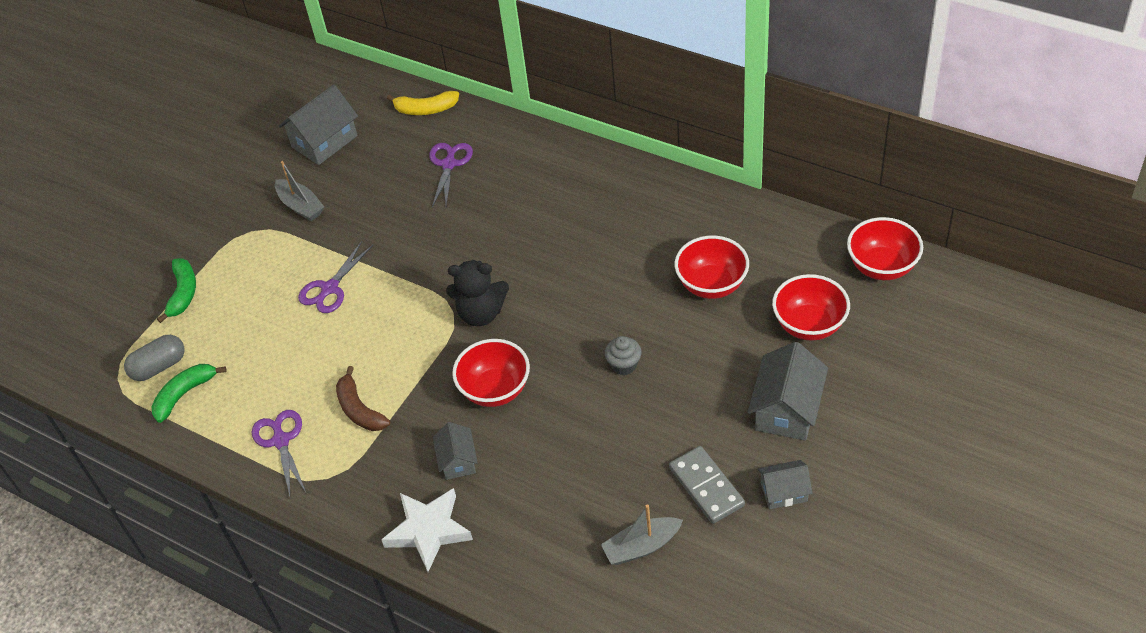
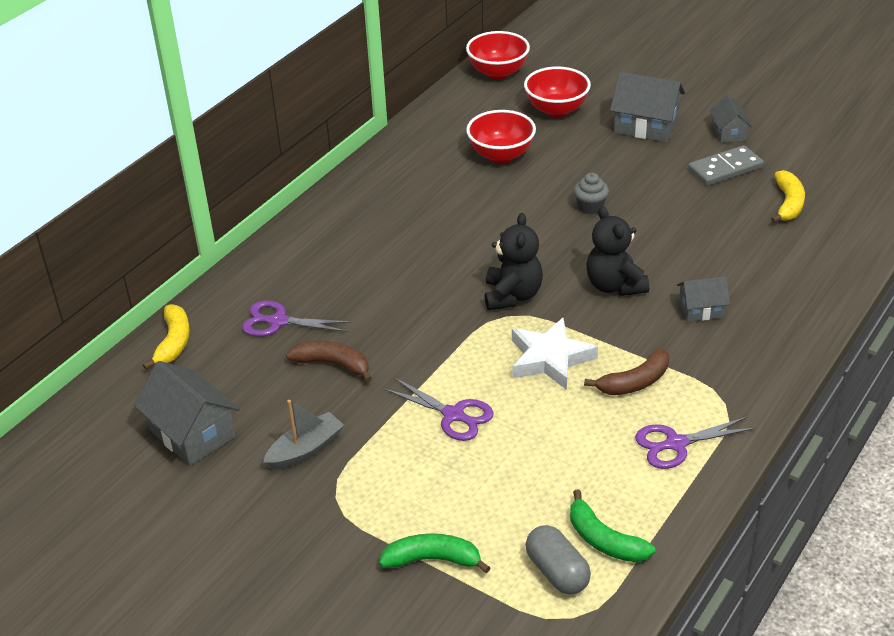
camera: 90 degrees left, 10 degrees down
(395, 206) = (333, 364): none -> brown banana
(428, 531) = (784, 328): white star -> white star (550, 359)
(495, 390) = (614, 285): red bowl -> black teddy bear
(641, 546) = (788, 204): grey boat -> yellow banana

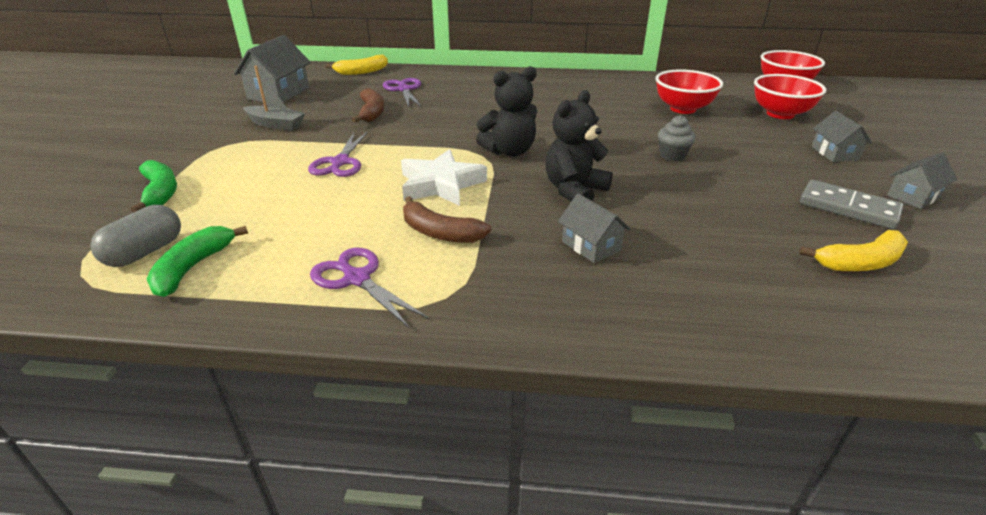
camera: 60 degrees right, 5 degrees down
(646, 126) = (834, 153): grey house -> grey house, size x0.59

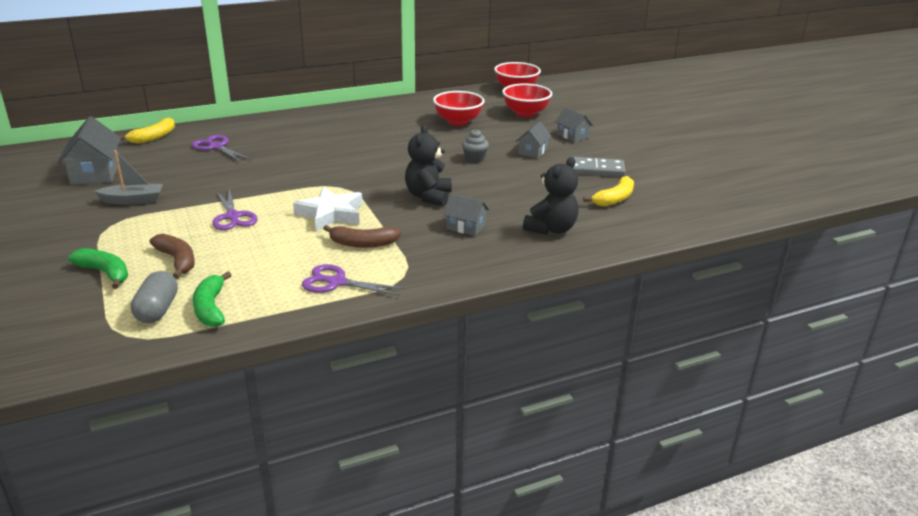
camera: 30 degrees left, 5 degrees down
(372, 113) = (211, 173): brown banana -> brown banana (177, 261)
(509, 151) = (359, 180): black teddy bear -> black teddy bear (551, 229)
(913, 196) = (626, 155): grey house -> grey house (532, 151)

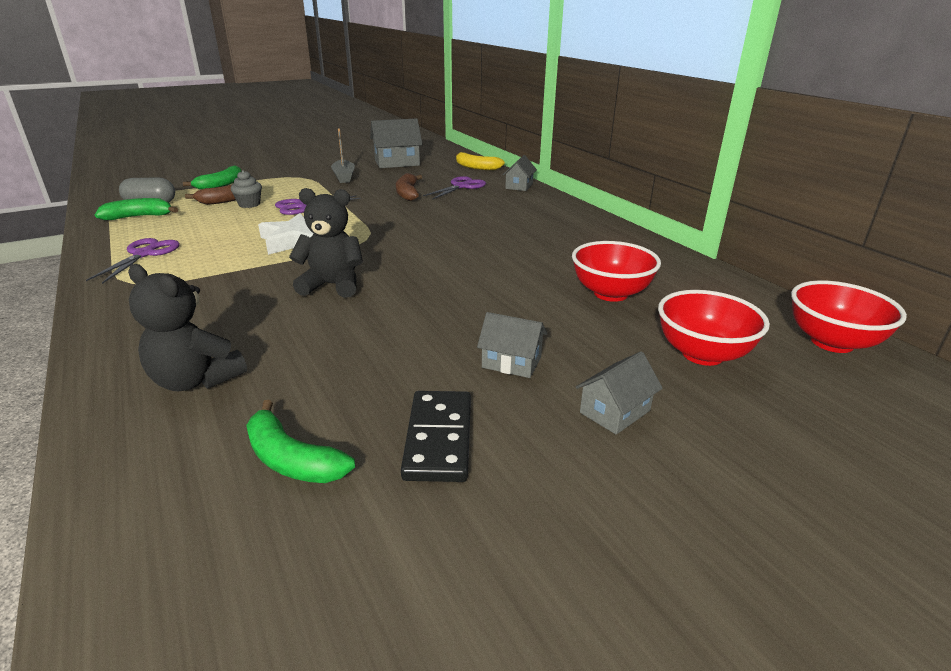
camera: 85 degrees right, 0 degrees up
(363, 243) = (220, 259): brown banana -> brown banana (407, 193)
(465, 227) = (235, 312): grey house -> grey house (519, 186)
(474, 159) = (464, 311): grey cupcake -> grey cupcake (249, 204)
(595, 169) = (439, 438): grey domino -> black domino
(614, 199) = (292, 459): yellow banana -> green banana

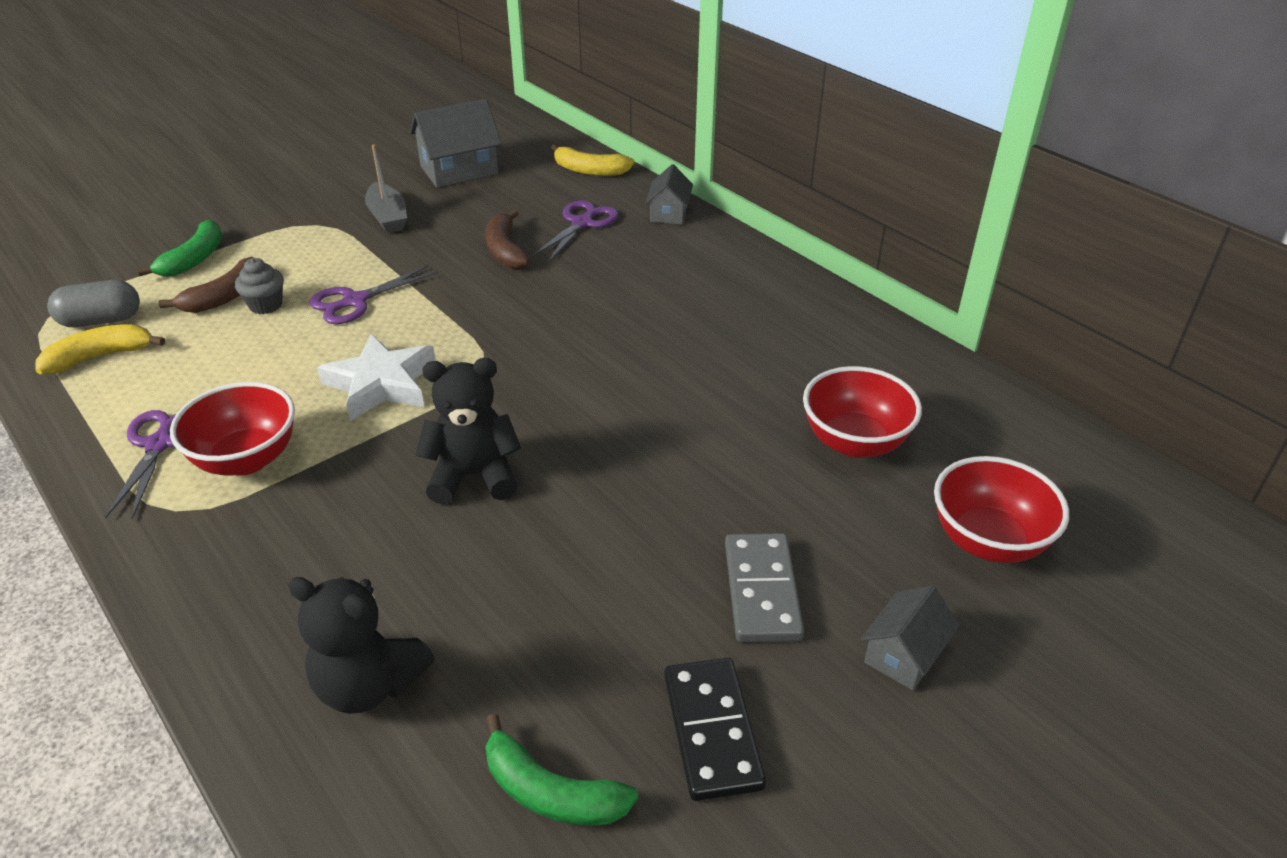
camera: 10 degrees left, 10 degrees up
(139, 217) = (100, 356): green banana -> yellow banana
(511, 362) = (761, 591): grey house -> grey domino
(832, 342) = (1135, 497): red bowl -> red bowl (246, 459)

